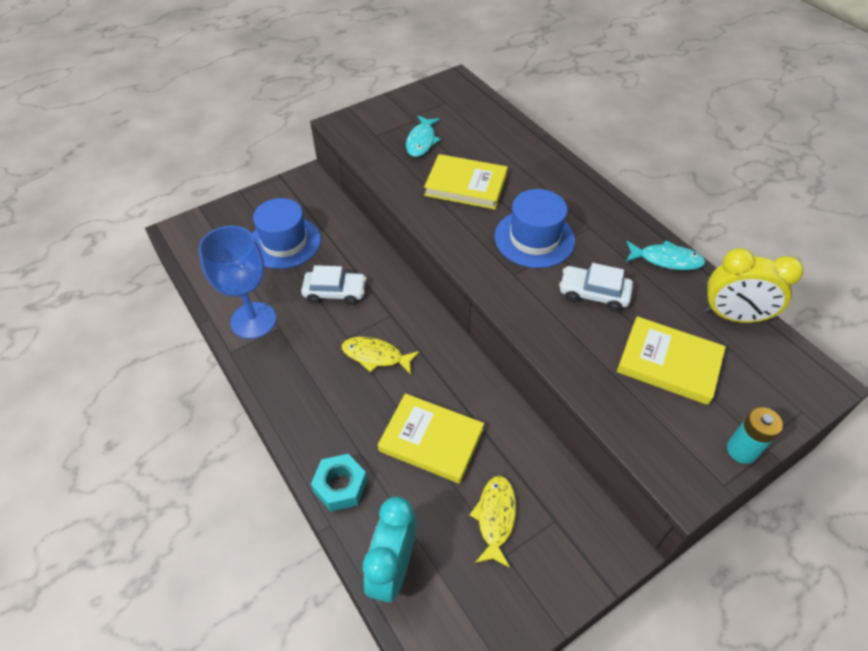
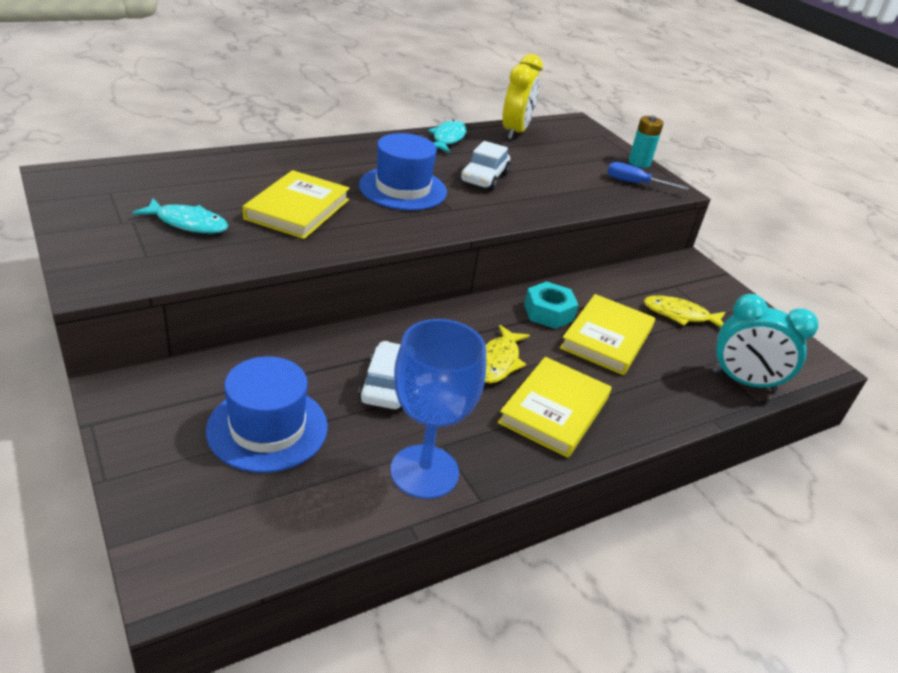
camera: 90 degrees left, 15 degrees down
(340, 486) = (669, 407): turquoise nut -> turquoise nut (548, 312)
(669, 363) = (563, 166): yellow book -> yellow book (554, 410)
(672, 439) = (635, 183): none -> blue screwdriver

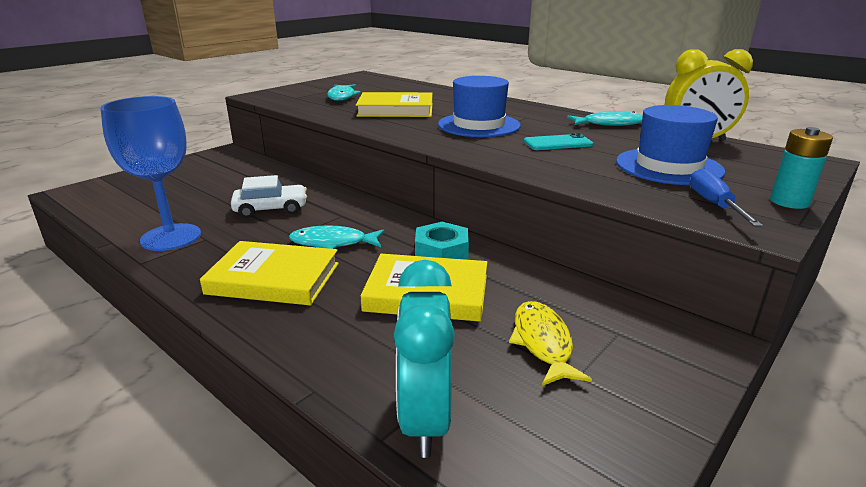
camera: 75 degrees right, 10 degrees down
(267, 428) = (205, 186): blue hat -> blue hat (668, 166)
(484, 177) = (557, 143): white car -> turquoise phone
(498, 362) = (333, 243): yellow fish -> turquoise fish

